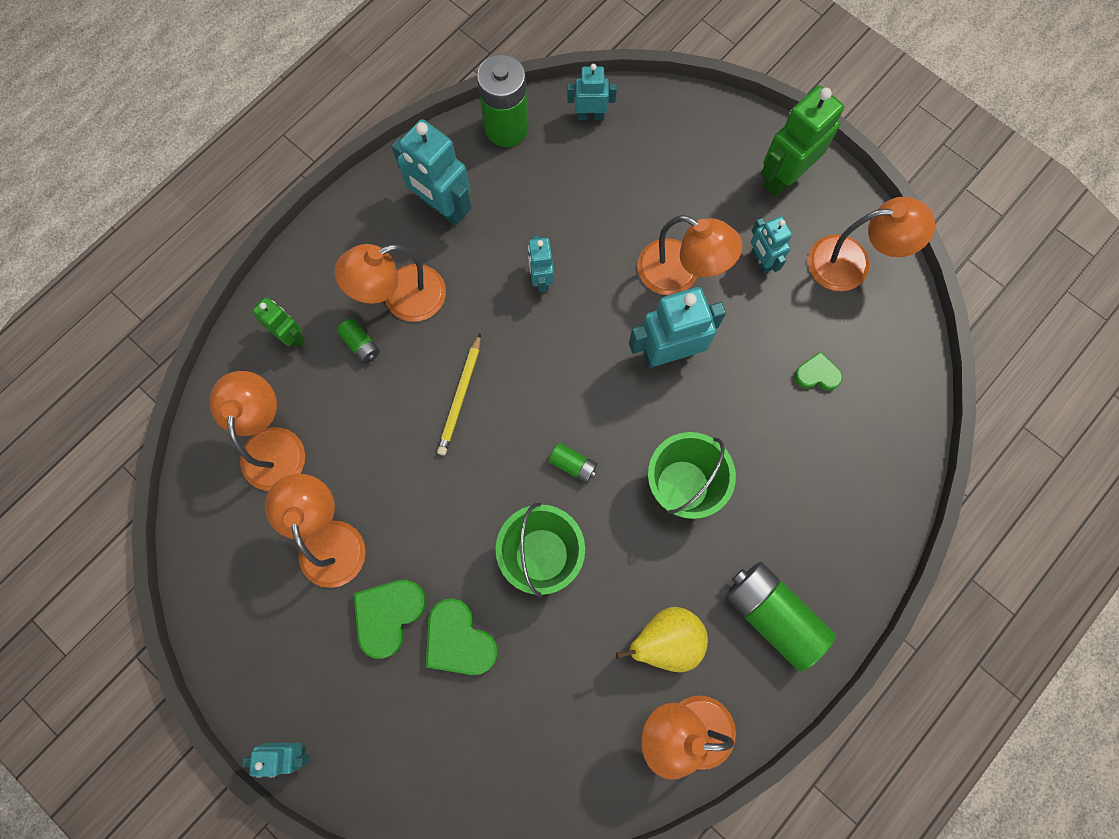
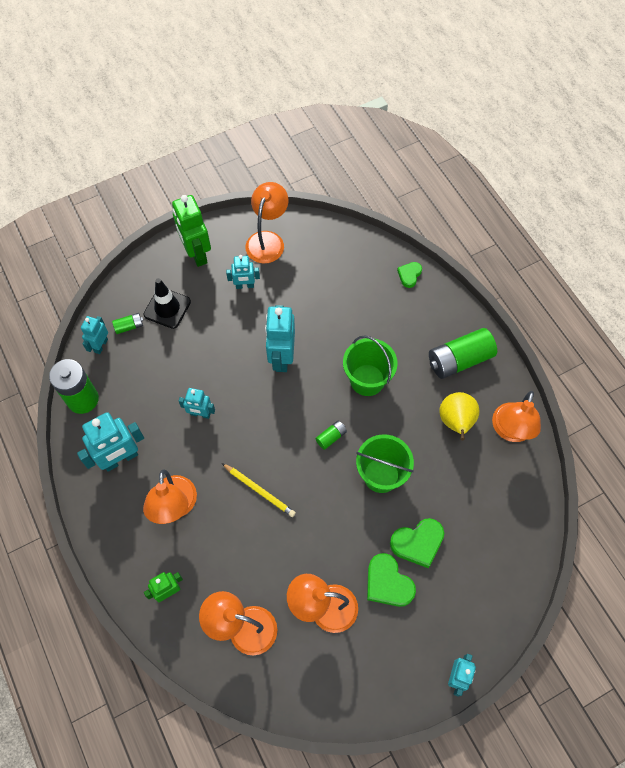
camera: 70 degrees left, 10 degrees down
(361, 344) = (196, 544): green battery -> green battery (129, 326)
(680, 173) = (167, 308): none -> black traffic cone
(680, 274) = (233, 332): orange lamp -> none
(817, 374) = (327, 284): green heart -> green heart (409, 275)

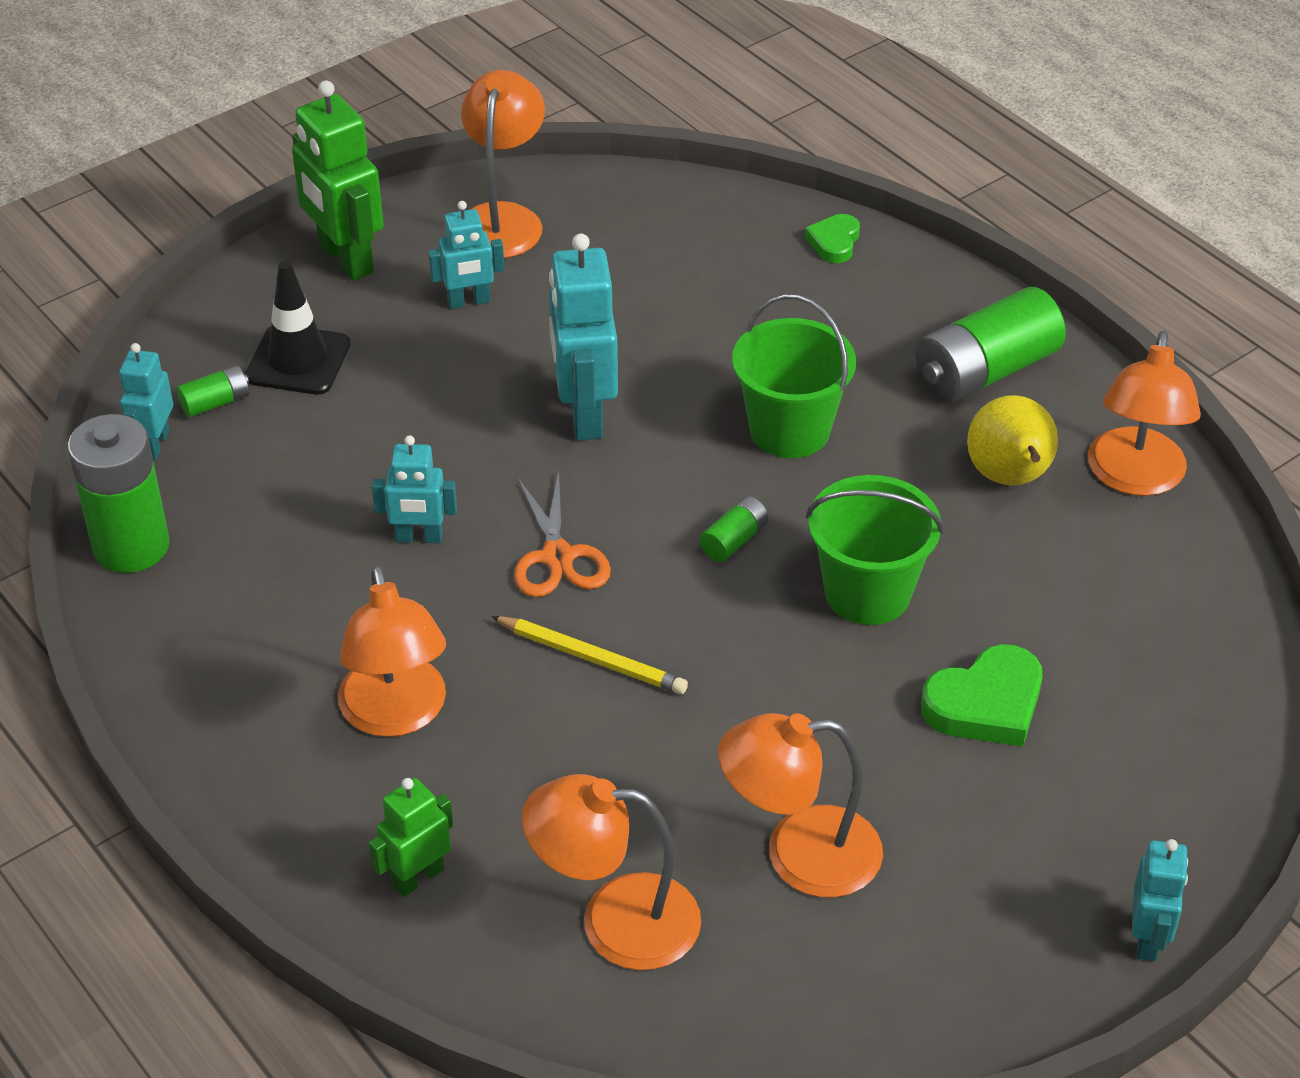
camera: 10 degrees left, 20 degrees down
(121, 459) = (246, 643): turquoise robot -> none
(255, 434) = (557, 557): none -> orange scissors
(388, 583) = (937, 787): green heart -> none

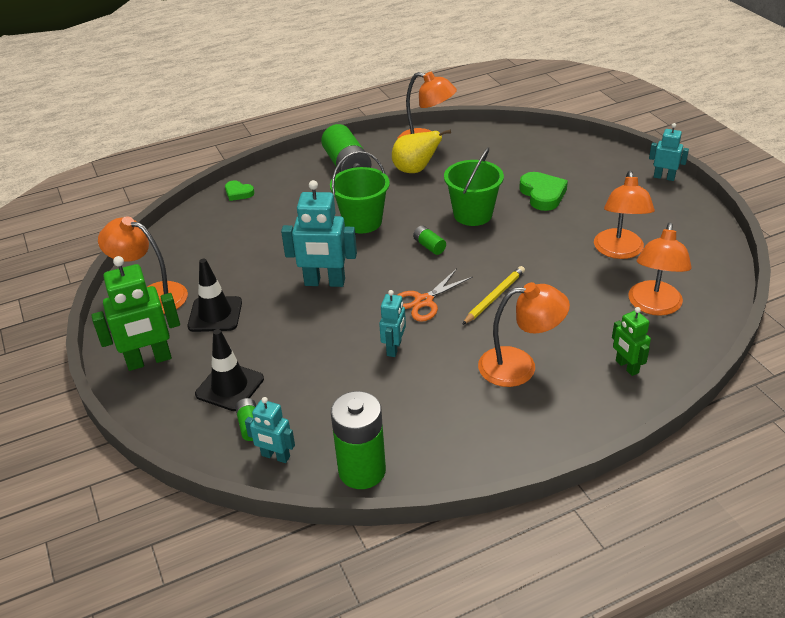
camera: 75 degrees left, 5 degrees down
(469, 301) = (215, 314): turquoise robot -> black traffic cone
(557, 557) = (423, 301): orange scissors -> orange scissors turned 135 degrees clockwise

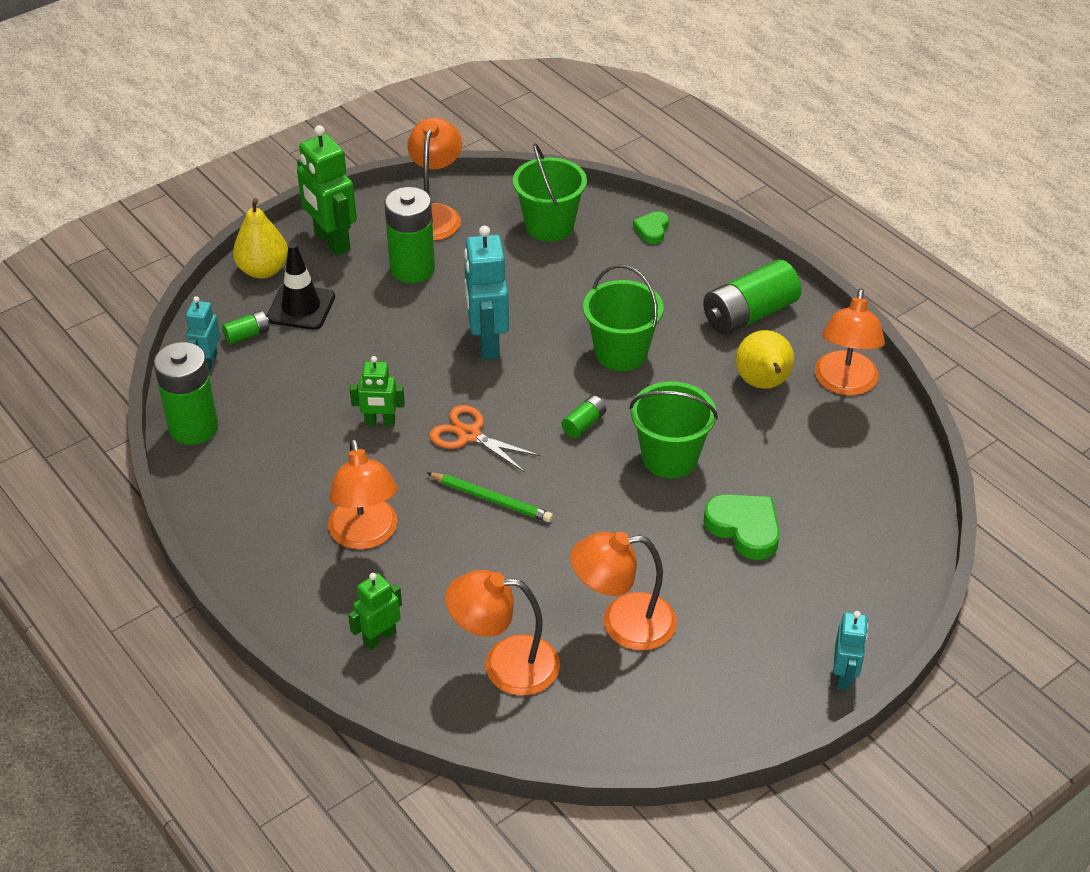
camera: 75 degrees right, 5 degrees up
(163, 409) = (263, 270): none -> yellow pear
(205, 238) = (549, 226): none -> green bucket
(215, 314) = (412, 269): black traffic cone -> green battery
(394, 348) = (380, 422): turquoise robot -> green robot
(494, 297) = (491, 499): yellow pencil -> green pencil
(542, 194) = (744, 528): green heart -> green heart turned 105 degrees counterclockwise

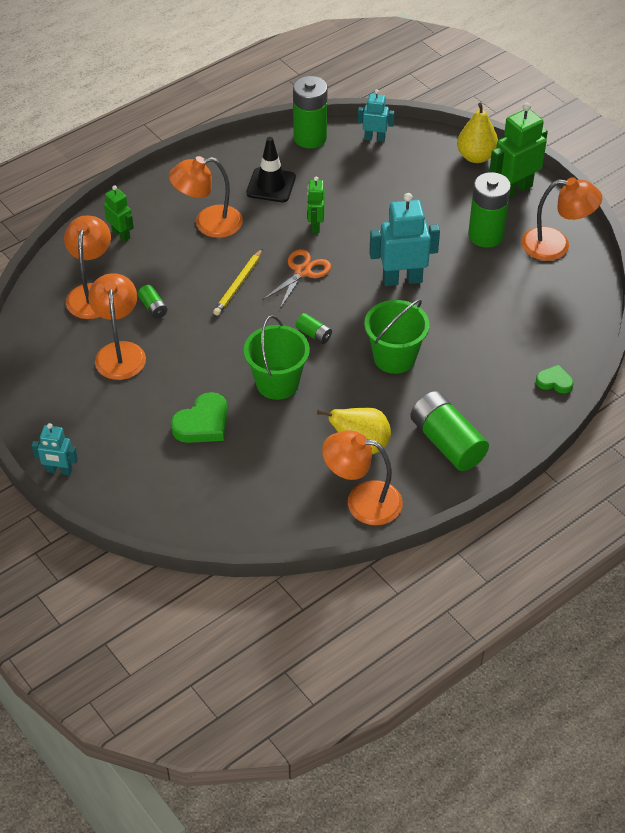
camera: 90 degrees right, 5 degrees up
(247, 335) = (403, 154): green battery -> green battery (153, 307)
(301, 307) = (435, 179): black traffic cone -> black traffic cone (271, 185)
(491, 499) = (238, 284): green pencil -> yellow pencil
(549, 226) = (551, 315): green bucket -> none

